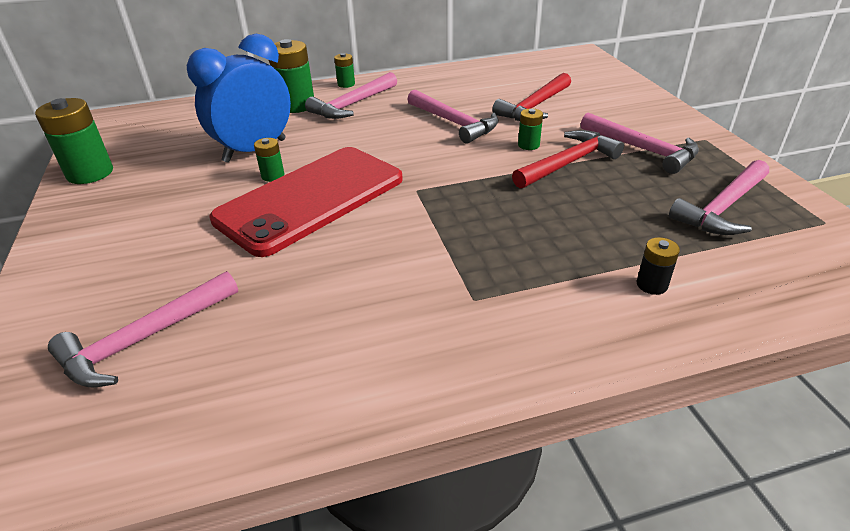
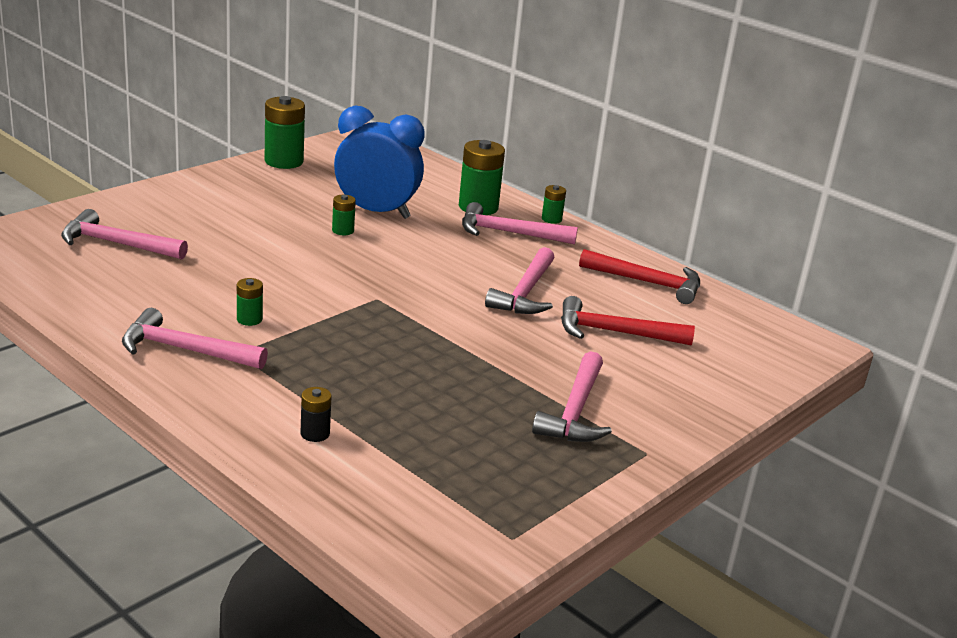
camera: 55 degrees right, 10 degrees down
(311, 199) = (321, 256): red phone -> none
(528, 145) = (517, 341): green battery -> green battery (249, 319)
(568, 163) = (499, 368): red hammer -> red hammer (647, 283)
(722, 208) = (486, 468): pink hammer -> pink hammer (185, 350)

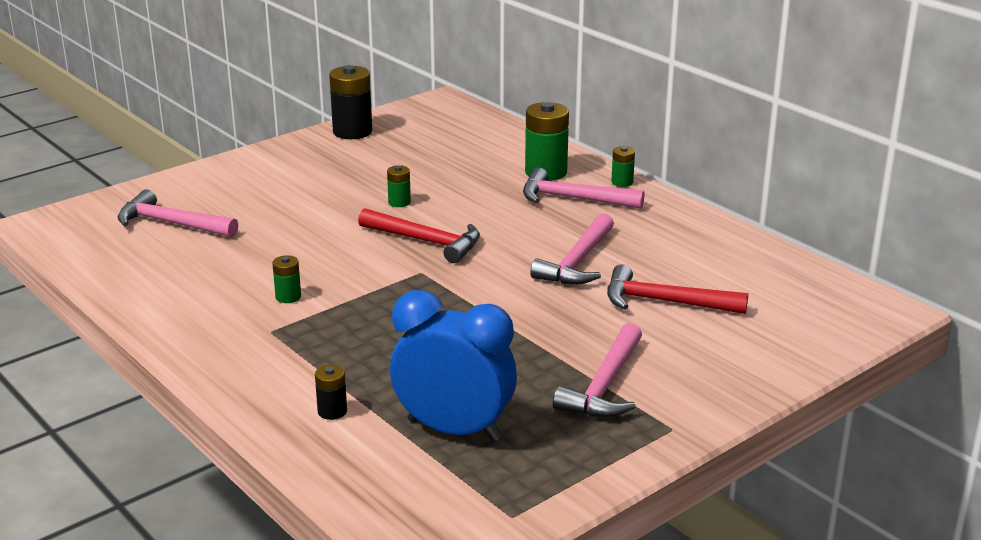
camera: 10 degrees right, 0 degrees up
(185, 350) = (220, 329): pink hammer -> none
(284, 161) = (352, 132): green battery -> black battery
(376, 212) = (437, 181): blue clock -> blue clock (454, 430)
(647, 283) = (712, 247): red hammer -> red hammer (426, 241)

